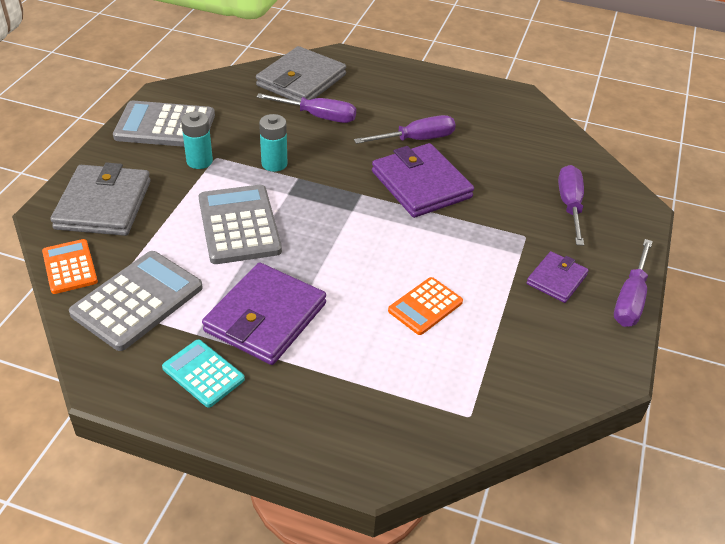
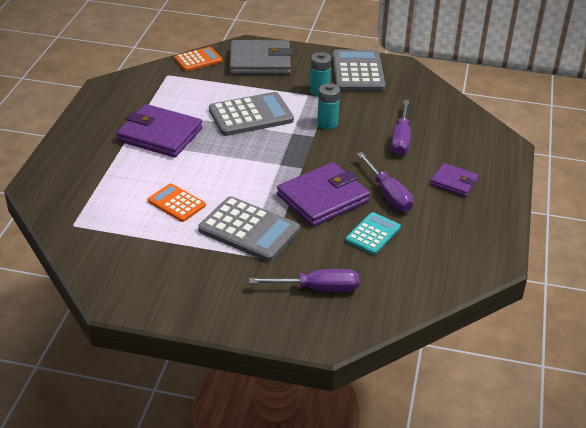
camera: 85 degrees right, 5 degrees down
(137, 300) = (171, 86): grey calculator -> grey calculator (249, 230)
(203, 373) = (111, 117): turquoise calculator -> turquoise calculator (373, 234)
(301, 80) = (453, 126): grey wallet -> none
(556, 279) = (214, 274): purple wallet -> purple wallet (454, 182)
(630, 299) = (195, 319): purple screwdriver -> none

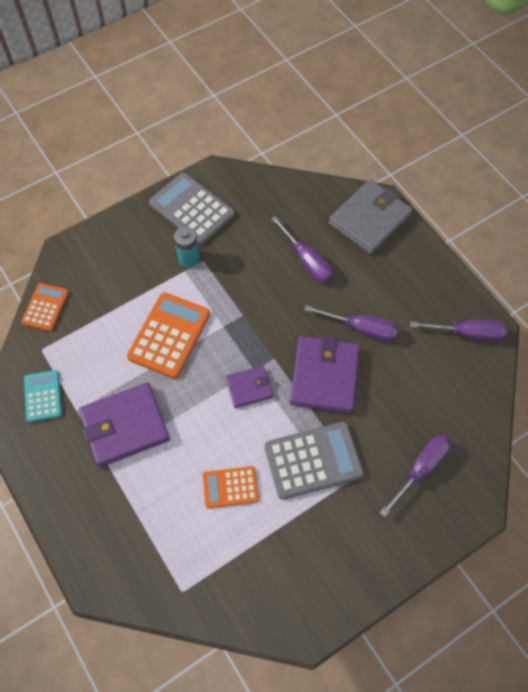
camera: 45 degrees left, 25 degrees up
(251, 115) = (169, 335): grey calculator -> orange calculator
(260, 61) = (101, 264): grey wallet -> grey wallet (369, 219)
(327, 123) = (237, 291): turquoise battery -> none
(373, 234) = (395, 379): turquoise calculator -> turquoise calculator (43, 396)
(454, 182) = (388, 274): purple wallet -> purple wallet (249, 388)
(471, 251) = (468, 333): none -> purple screwdriver

